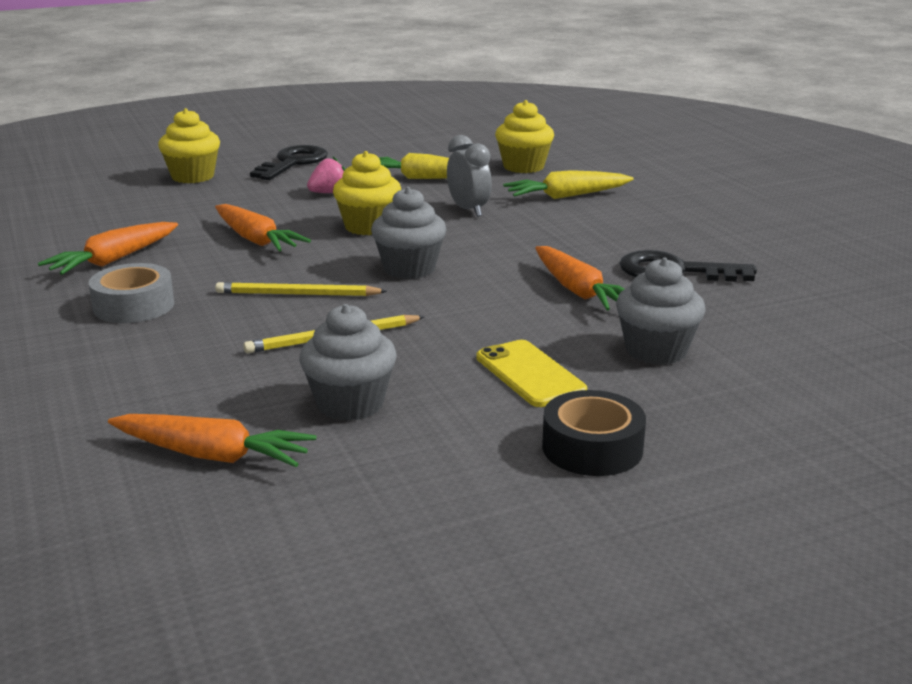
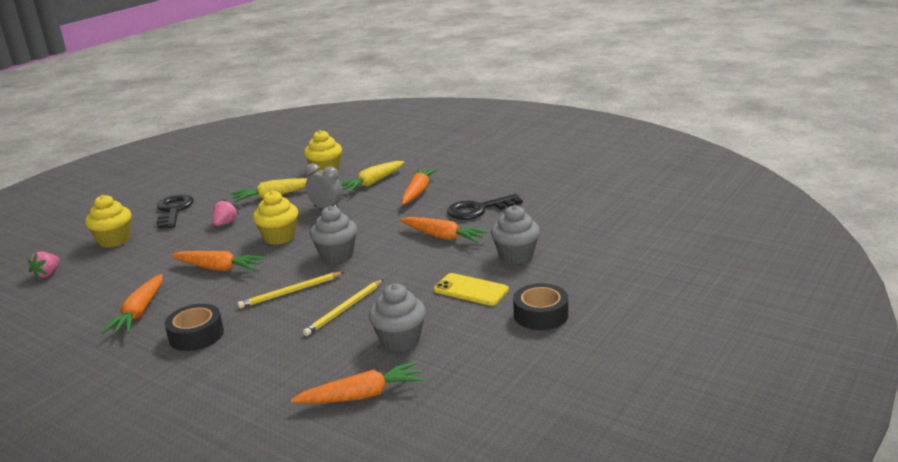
camera: 30 degrees left, 0 degrees up
(86, 191) = (48, 274): none -> pink strawberry
(134, 306) = (196, 335): grey tape -> black tape
(615, 224) = (418, 192): none -> orange carrot

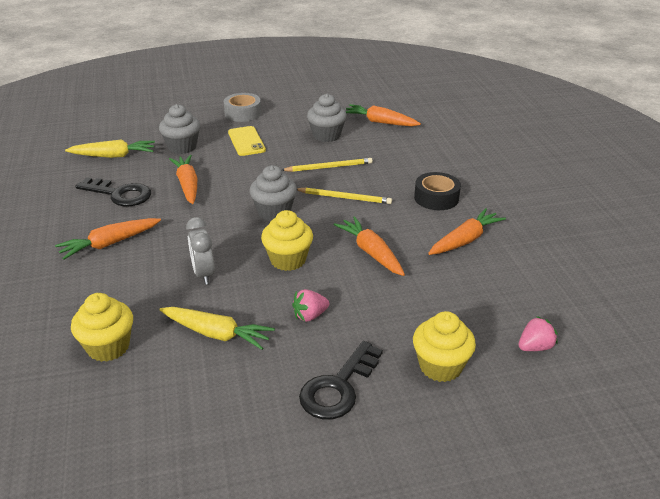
camera: 140 degrees left, 10 degrees up
(372, 183) = (113, 286): yellow carrot -> yellow carrot (114, 156)
(541, 315) = (243, 113): black tape -> grey tape

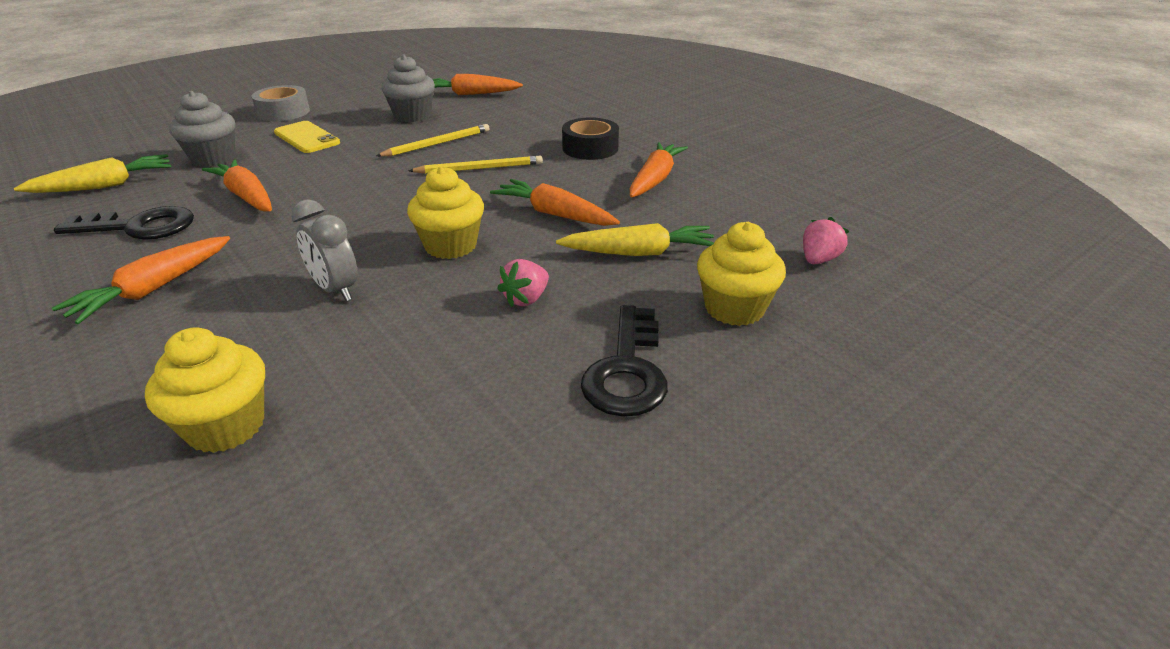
camera: 25 degrees left, 0 degrees up
(217, 334) = (404, 357): yellow carrot -> yellow carrot (639, 253)
(274, 212) = (395, 200): grey cupcake -> none

